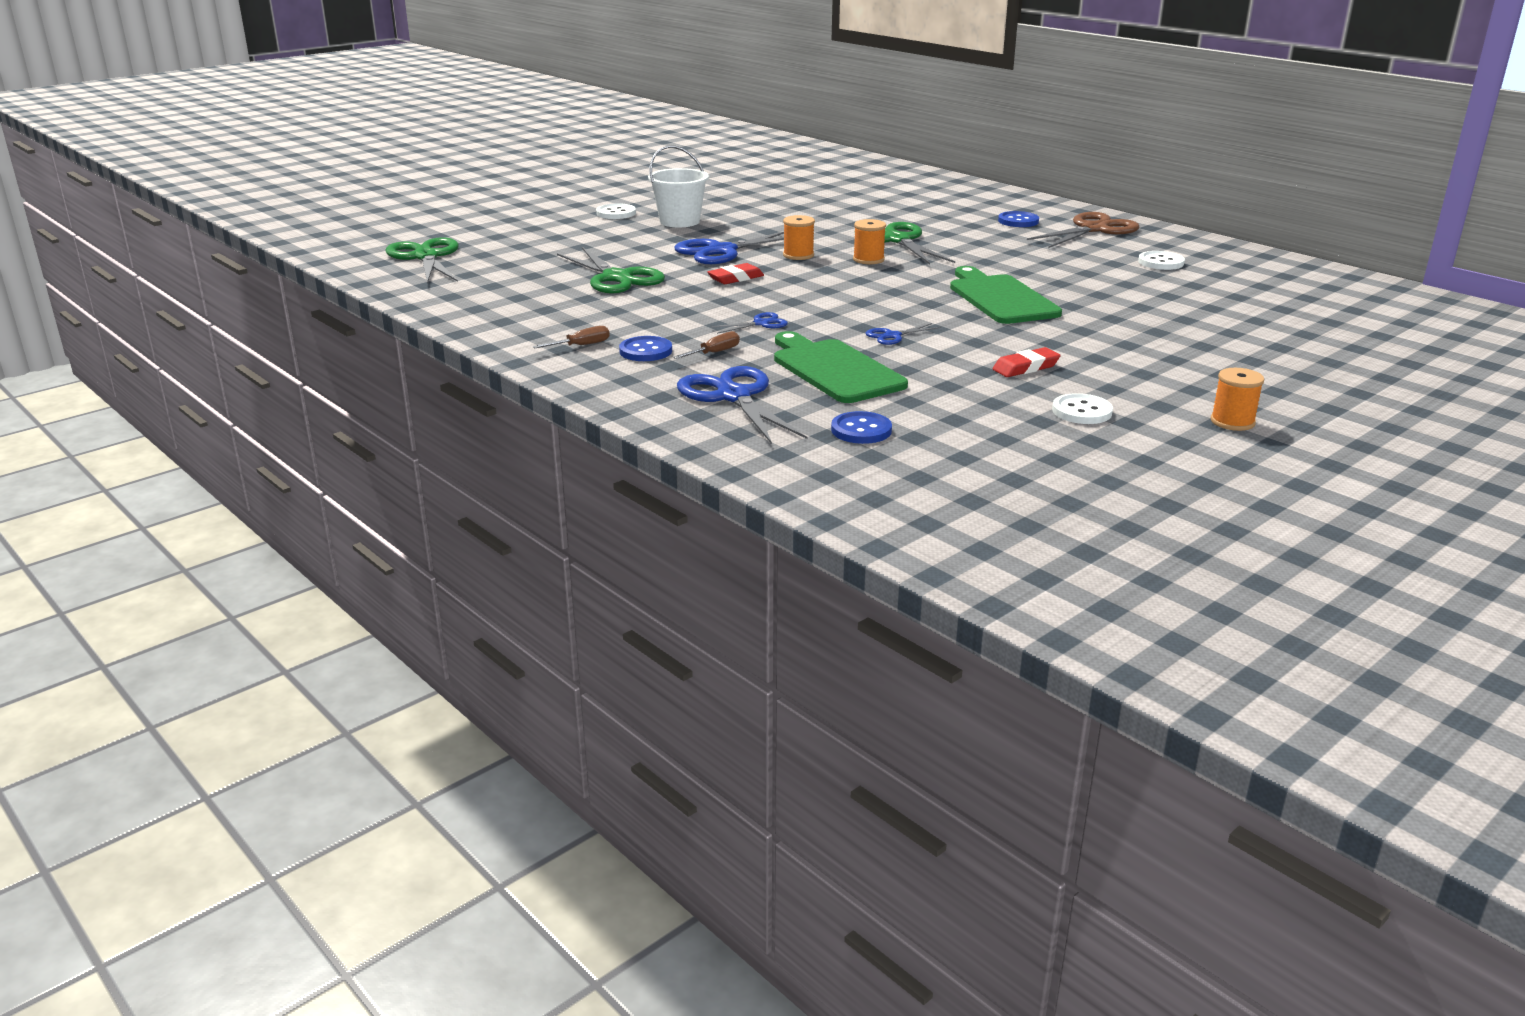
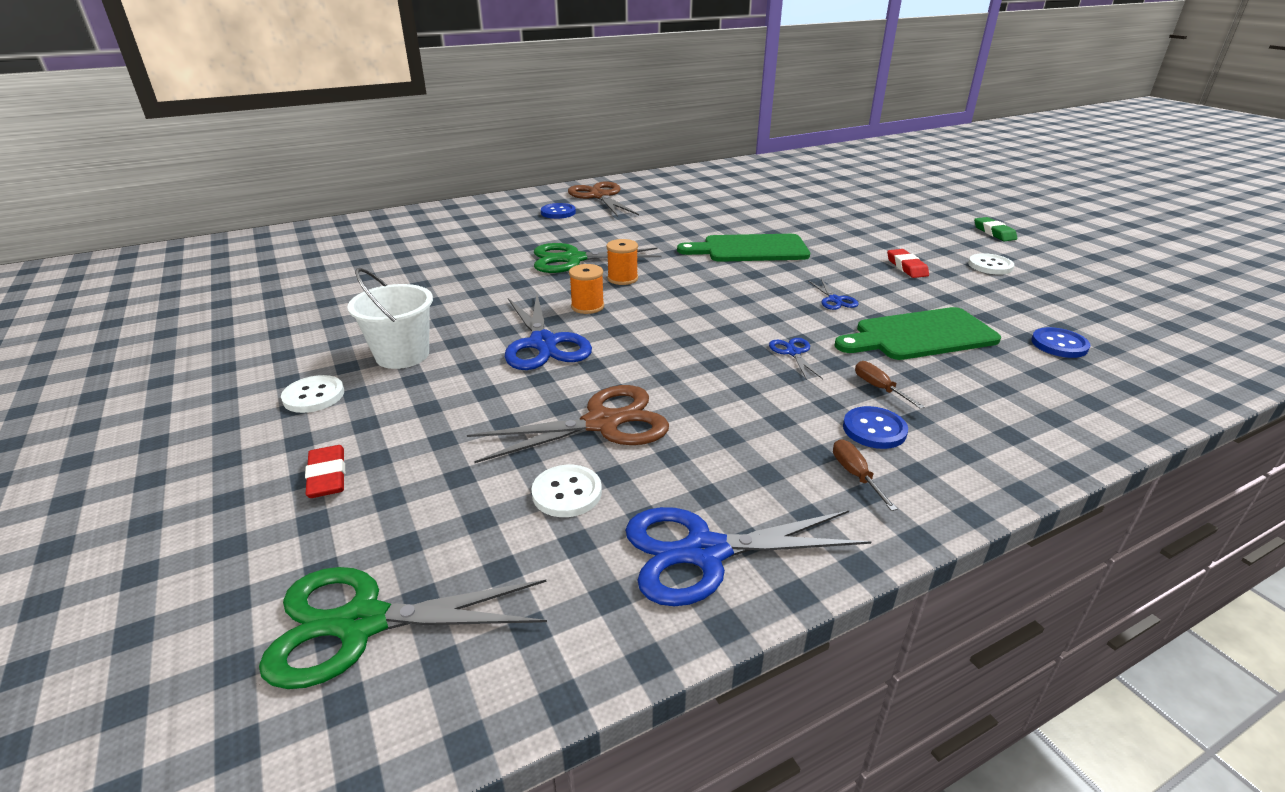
camera: 75 degrees left, 5 degrees up
(617, 278) = (602, 423): green scissors -> brown scissors
(734, 396) = (1000, 392): blue scissors -> blue scissors (705, 552)
(735, 278) = (644, 347): red eraser -> red eraser (327, 476)
(1161, 262) = (689, 194): white button -> white button (567, 493)
(1232, 422) = (994, 233): orange spool -> green eraser

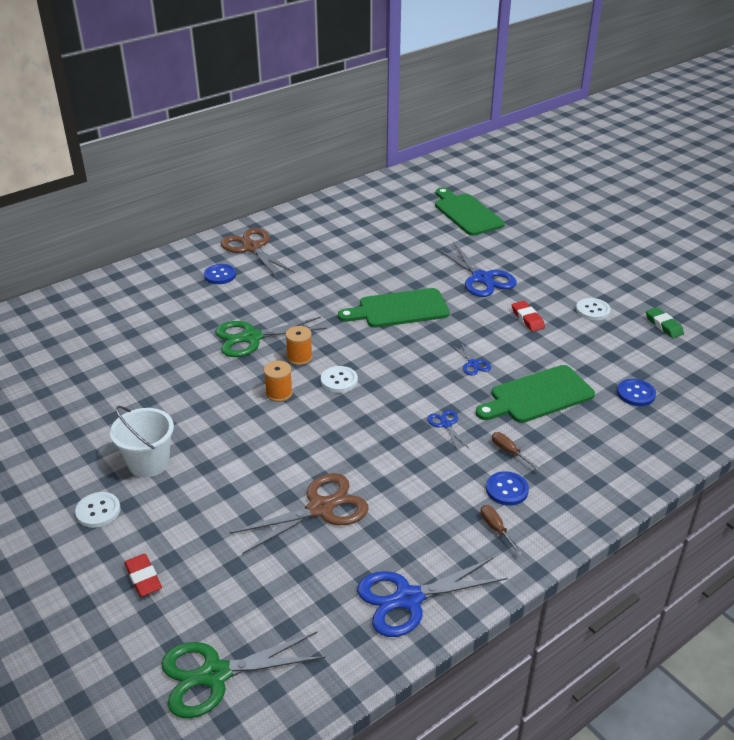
camera: 10 degrees left, 5 degrees up
(543, 343) = (255, 437): blue scissors -> blue scissors (482, 278)
(567, 493) = (311, 568): white button -> white button (339, 380)
(838, 186) = (466, 213): none -> green cutting board
(994, 233) = (598, 267): green eraser -> green eraser (663, 325)

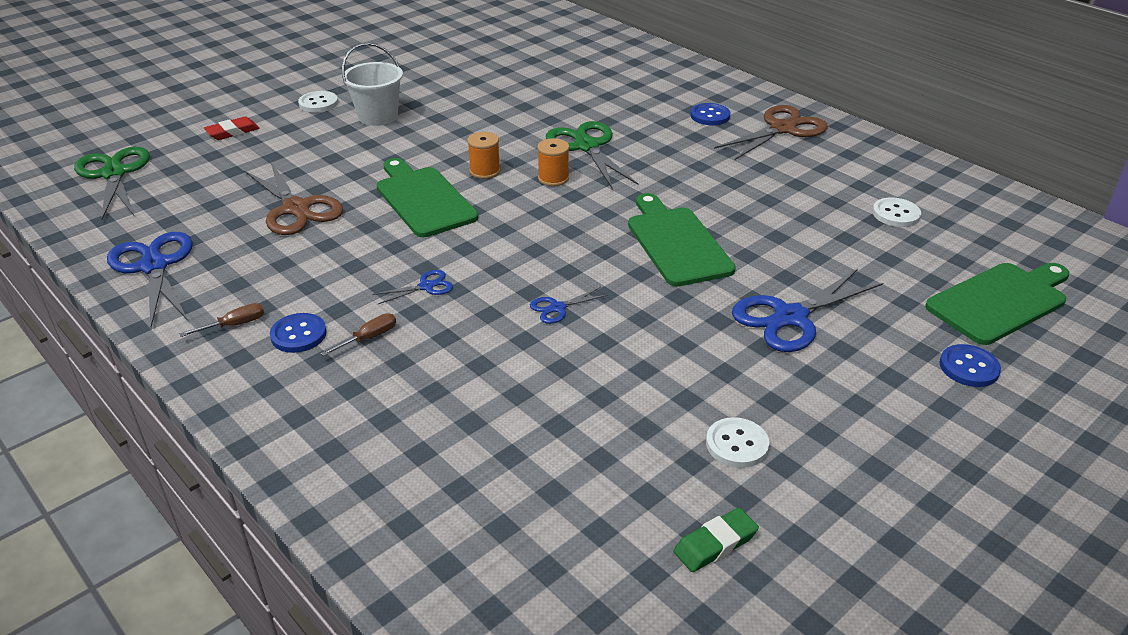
camera: 85 degrees right, 0 degrees up
(339, 380) = (511, 206): white button -> white button (896, 214)
(527, 319) = (687, 364): red eraser -> none
(537, 396) = (488, 368): green cutting board -> green cutting board (424, 199)
(636, 394) = (498, 479): blue button -> blue button (969, 367)

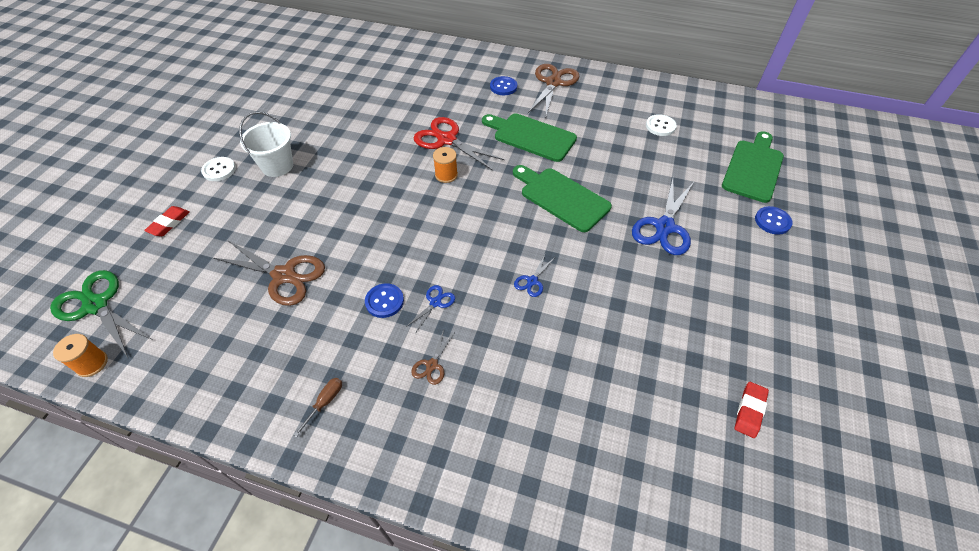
camera: 30 degrees left, 15 degrees up
(154, 266) = (212, 380): blue scissors -> none
(298, 335) = (380, 387): blue button -> blue button (384, 301)
(368, 338) = (432, 365): brown screwdriver -> brown scissors
(424, 199) = (373, 228): green cutting board -> green cutting board (531, 136)
(485, 171) = (395, 186): orange spool -> orange spool (92, 363)
(586, 146) = (446, 140): green scissors -> red scissors
(715, 544) = (749, 411): green eraser -> red eraser
(736, 444) = (707, 334): white button -> none

